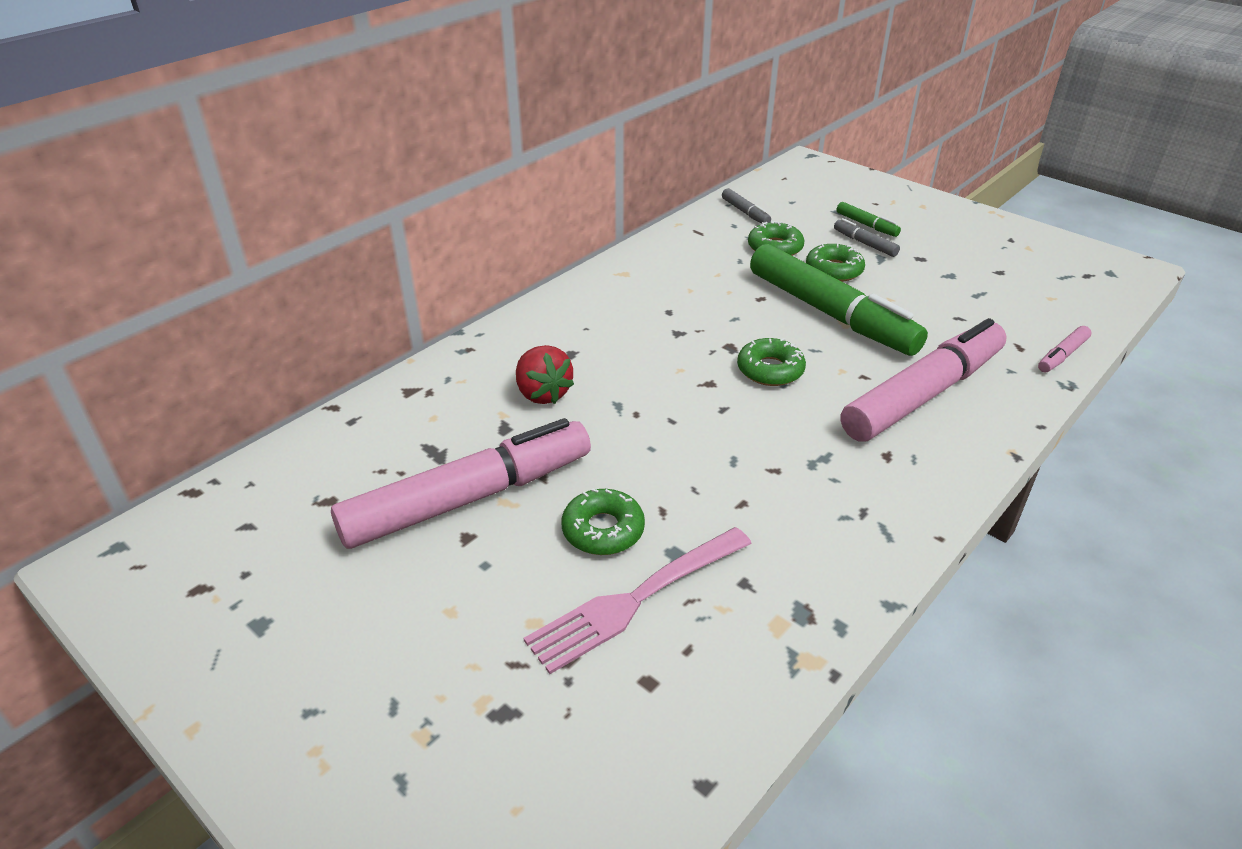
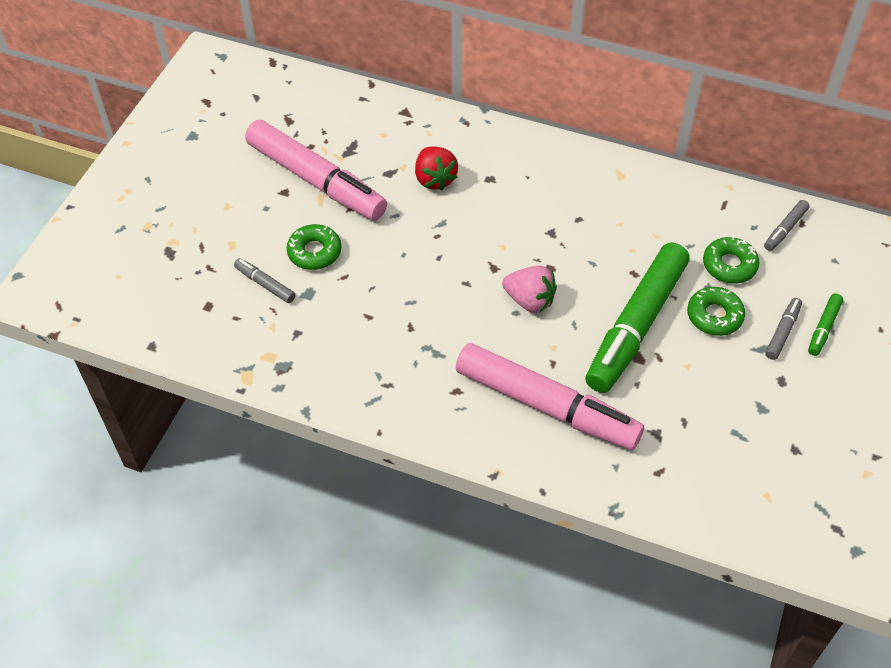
camera: 70 degrees right, 15 degrees up
(543, 393) = (434, 179): red strawberry -> red strawberry turned 60 degrees counterclockwise
(637, 598) = (265, 284): pink fork -> grey marker
(770, 370) = (529, 300): green donut -> pink strawberry
(1062, 355) = (661, 505): pink marker -> none

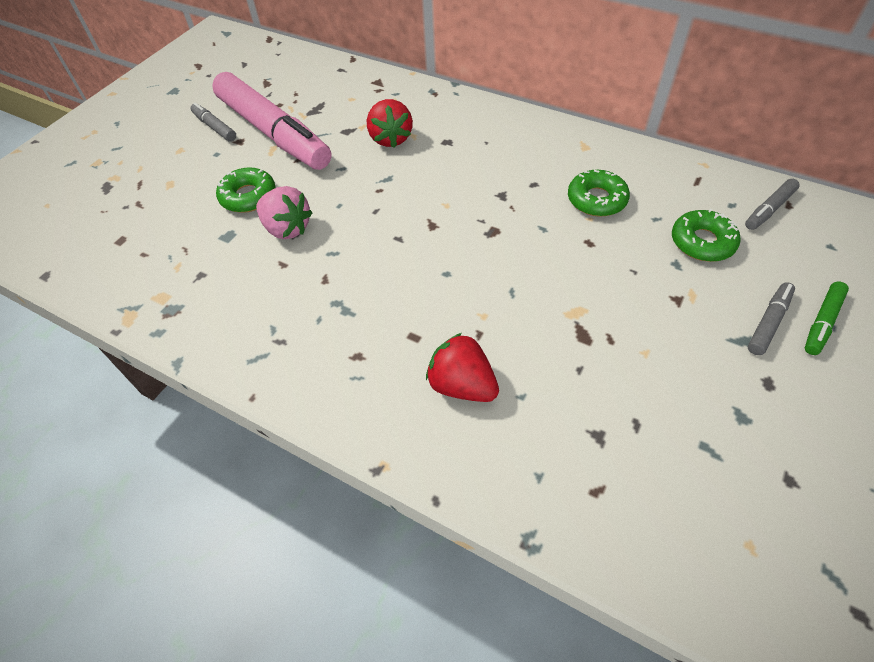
camera: 10 degrees right, 0 degrees up
(265, 284) = (186, 223): grey marker -> grey marker (215, 127)
(529, 300) = (465, 262): pink strawberry -> pink strawberry (287, 228)
(546, 406) = (462, 385): pink marker -> red strawberry
(636, 326) = (585, 299): green marker -> none
(714, 316) = (682, 296): green donut -> green donut (596, 200)

